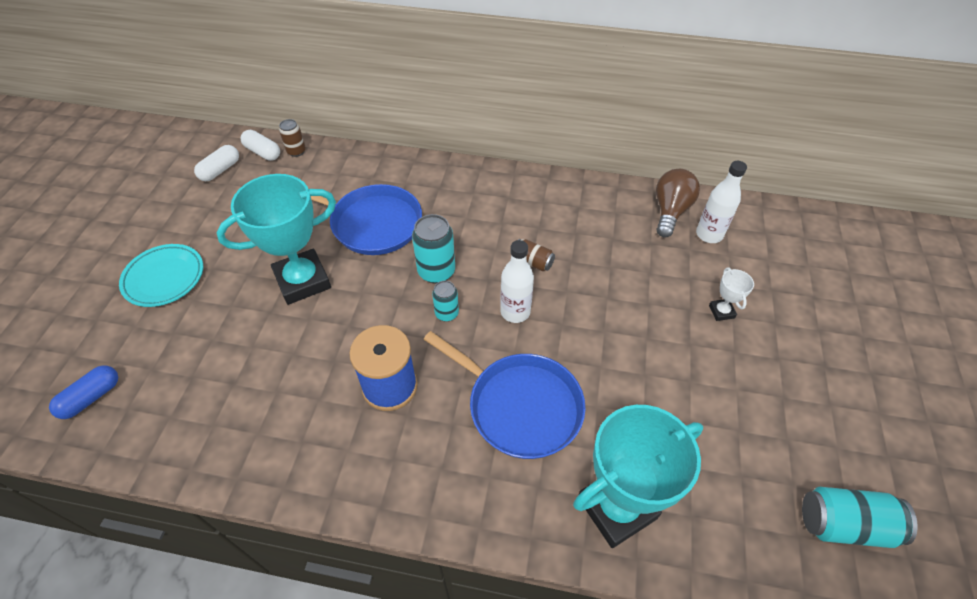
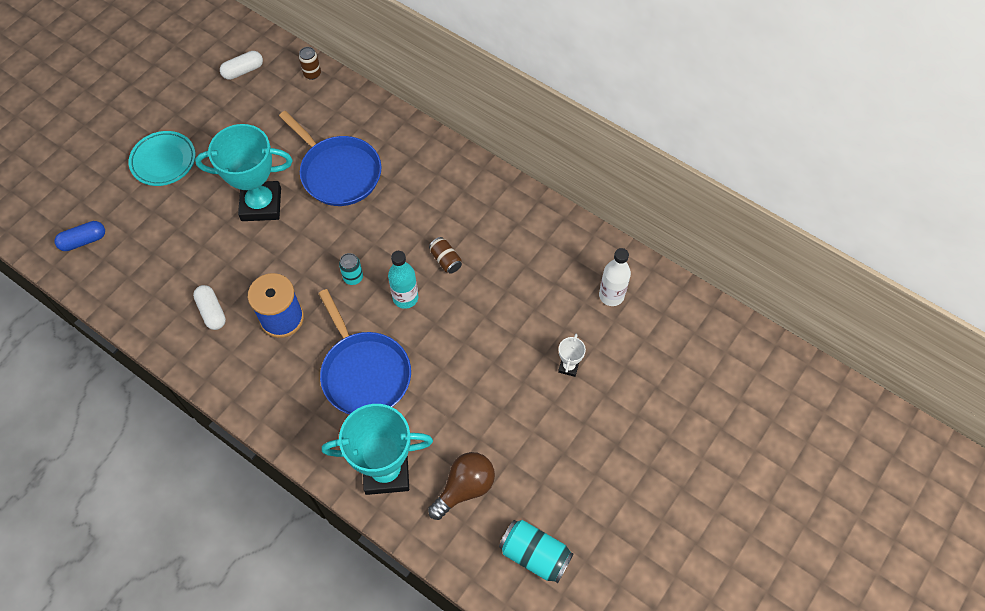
camera: 25 degrees right, 10 degrees up
(263, 152) = (284, 64): white capsule -> white capsule (212, 311)
(436, 271) = (365, 237): turquoise can -> none
(515, 312) = (405, 298): white bottle -> turquoise bottle
(670, 211) = (594, 260): brown light bulb -> brown light bulb (465, 488)

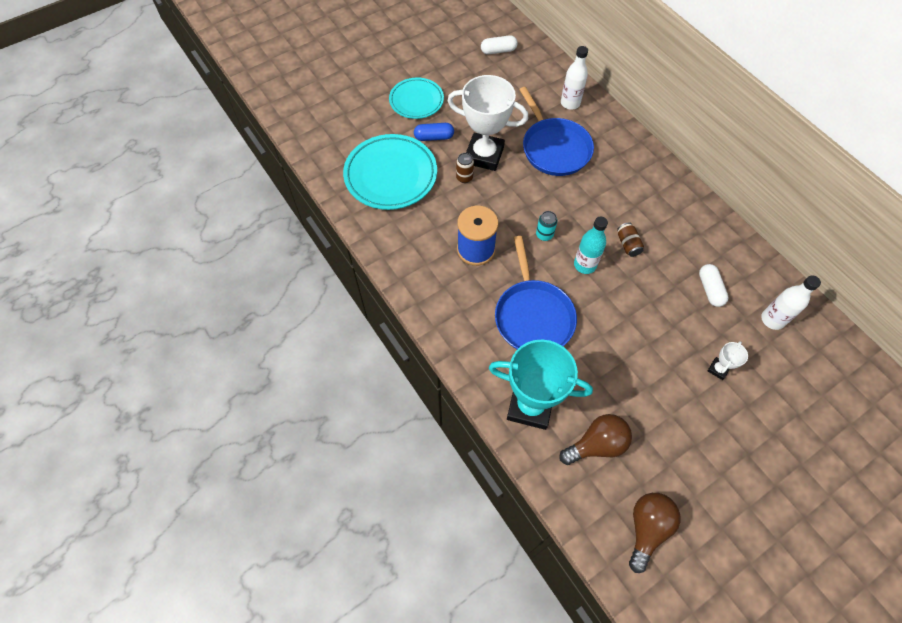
camera: 20 degrees right, 0 degrees up
(83, 241) = (337, 143): blue capsule -> blue capsule (434, 137)
(159, 261) = (391, 175): none -> turquoise plate
(212, 311) = (420, 227): white capsule -> white capsule (710, 289)
(261, 204) = (484, 155): turquoise trophy -> white trophy
(312, 74) = (553, 67): brown can -> brown can (464, 177)
(342, 113) = (570, 103): none -> white bottle
(535, 555) = (647, 528): turquoise can -> brown light bulb

